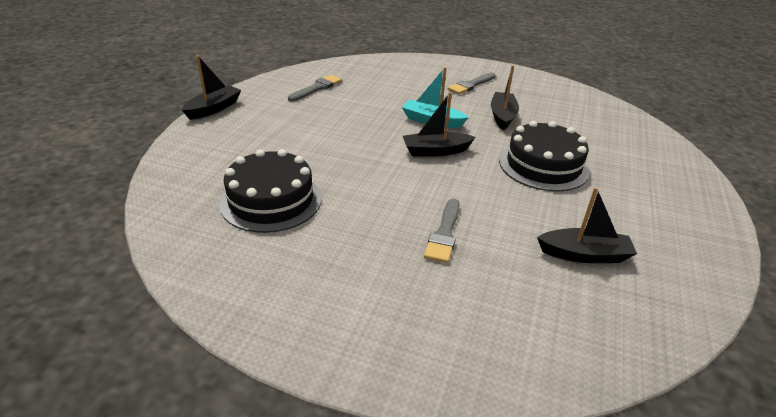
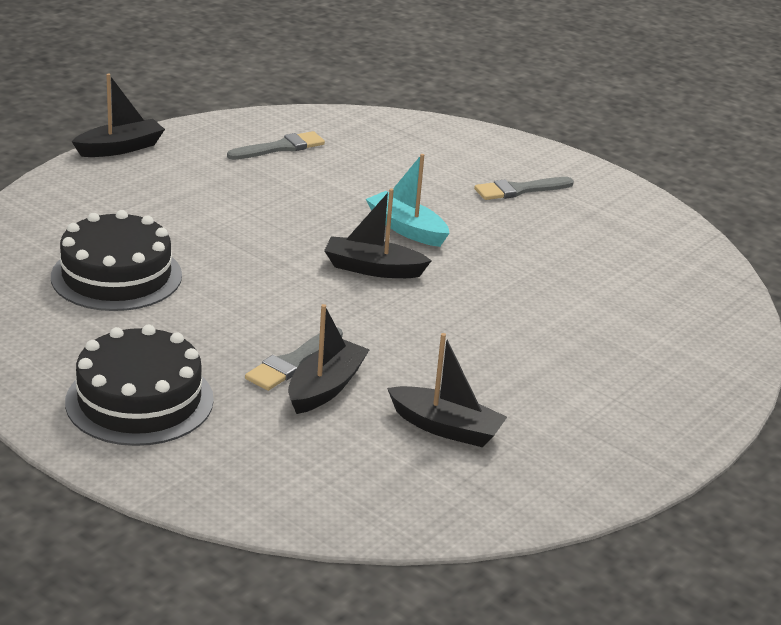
camera: 20 degrees right, 5 degrees down
(502, 116) = (519, 245): black boat -> black boat (325, 388)
(543, 165) = (508, 321): black cake -> black cake (139, 400)

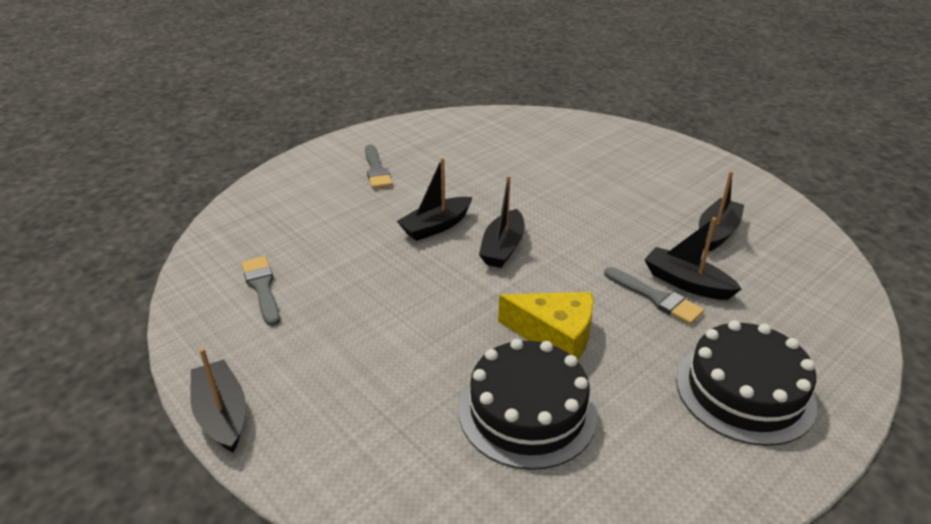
camera: 80 degrees left, 5 degrees up
(222, 294) = (555, 335): none -> yellow cheese
(406, 229) = (436, 226): turquoise boat -> black boat

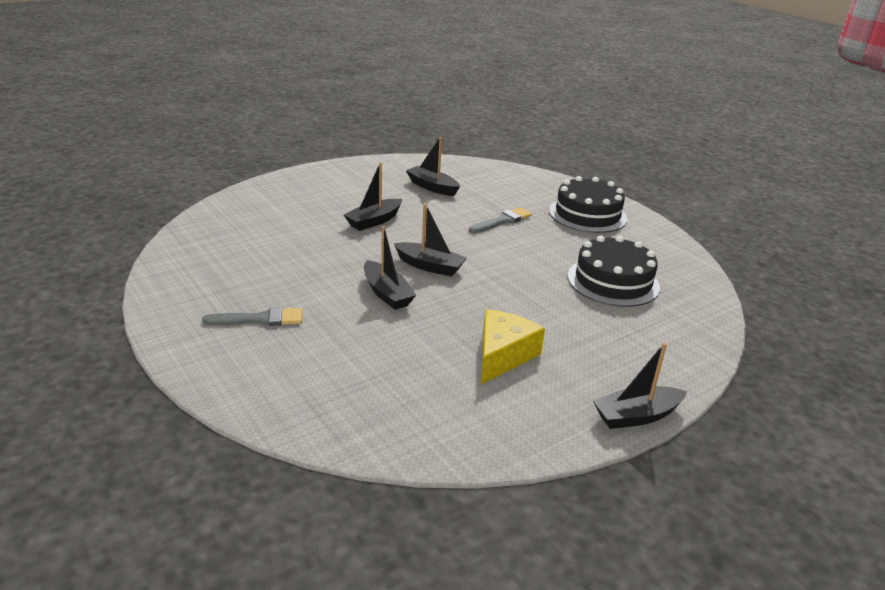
camera: 85 degrees left, 5 degrees down
(262, 288) = (465, 399): grey brush -> none
(555, 335) = (539, 261): yellow cheese -> yellow cheese (502, 355)
(686, 283) = (487, 208): black boat -> black boat (374, 221)

